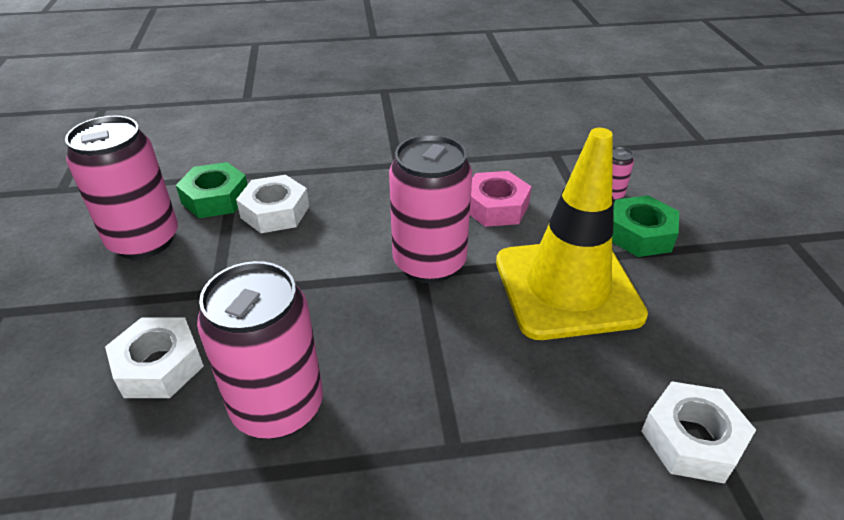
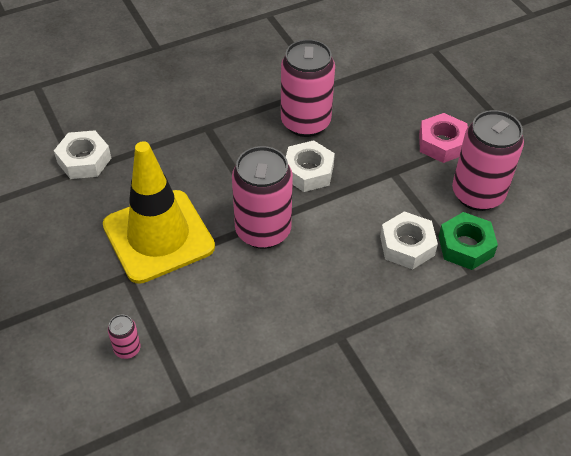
camera: 160 degrees right, 10 degrees up
(159, 366) = (384, 125): white nut -> white nut (308, 172)
(496, 207) = (229, 302): pink nut -> pink nut (442, 143)
(640, 234) = (102, 304): green nut -> none

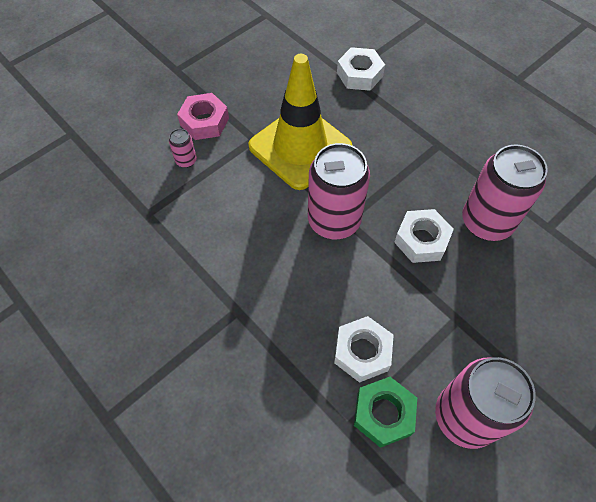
camera: 75 degrees right, 10 degrees up
(442, 143) = (525, 364): pink nut -> pink nut (204, 121)

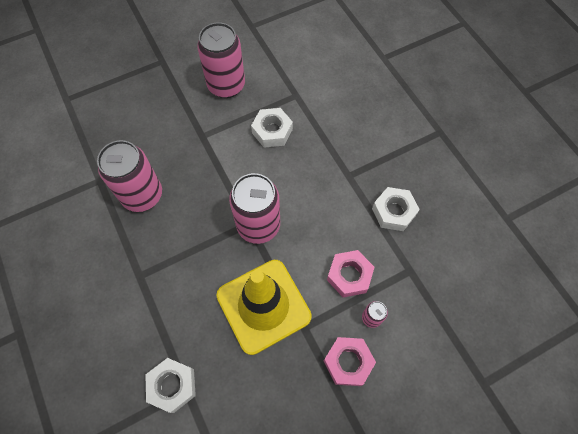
camera: 165 degrees left, 5 degrees up
(216, 193) = (349, 275): none -> pink nut
(383, 414) = (272, 97): green nut -> none
(421, 240) = (198, 193): white nut -> white nut (393, 212)

